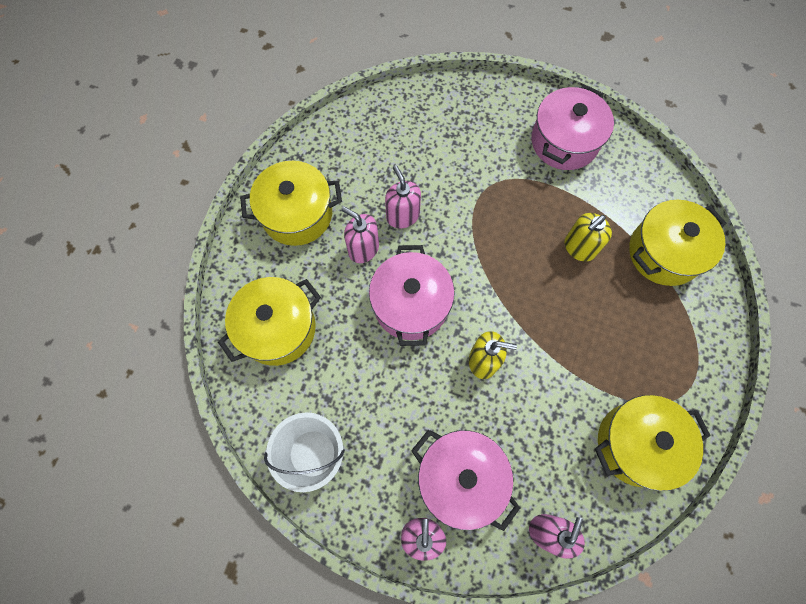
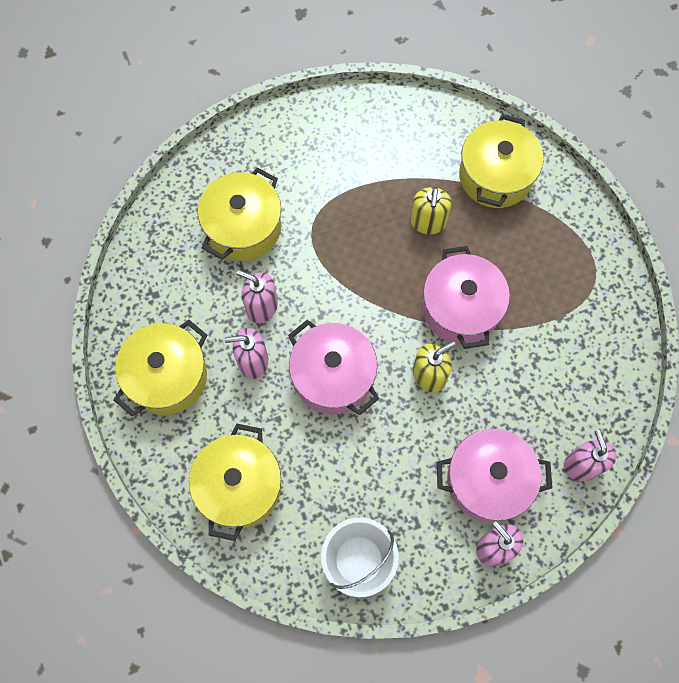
camera: 40 degrees left, 0 degrees up
(564, 142) = (342, 138): pink pot -> pink pot (460, 308)
(636, 444) = (592, 346): yellow pot -> yellow pot (243, 227)

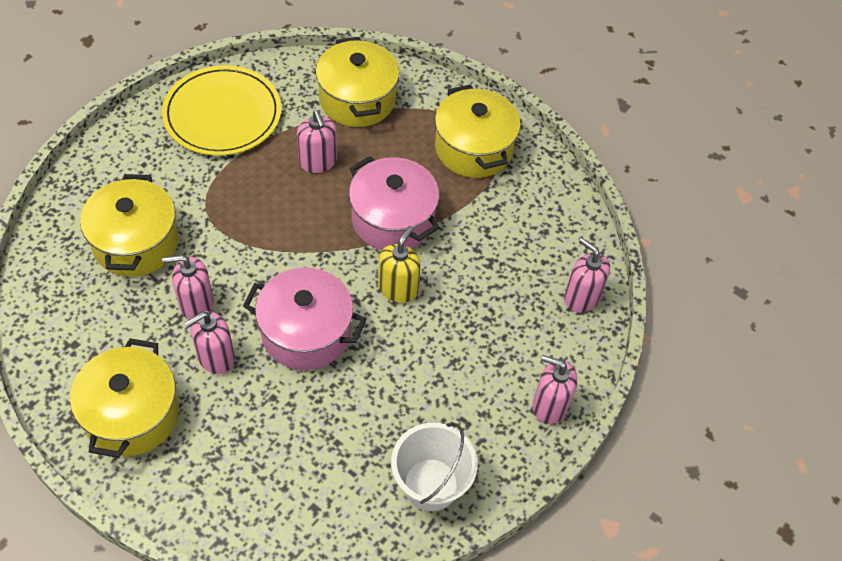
camera: 35 degrees left, 15 degrees down
(239, 486) = (270, 479): yellow pot -> yellow pot (473, 148)
(373, 138) = (222, 114): none -> yellow plate
(428, 222) = (318, 162): yellow soap dispenser -> pink soap dispenser
(488, 480) = (508, 352): pink pot -> none

